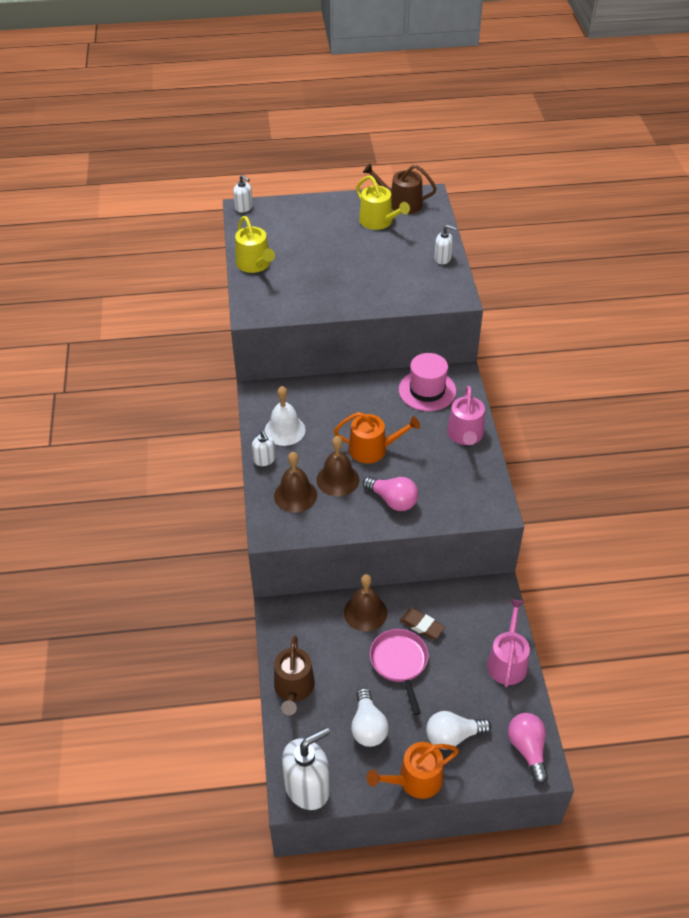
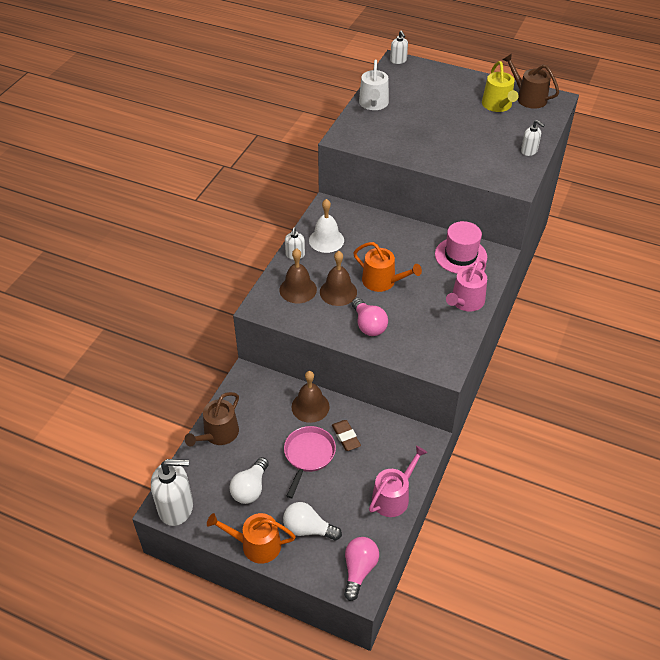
camera: 30 degrees right, 0 degrees up
(255, 264) = (373, 104): yellow watering can -> white watering can

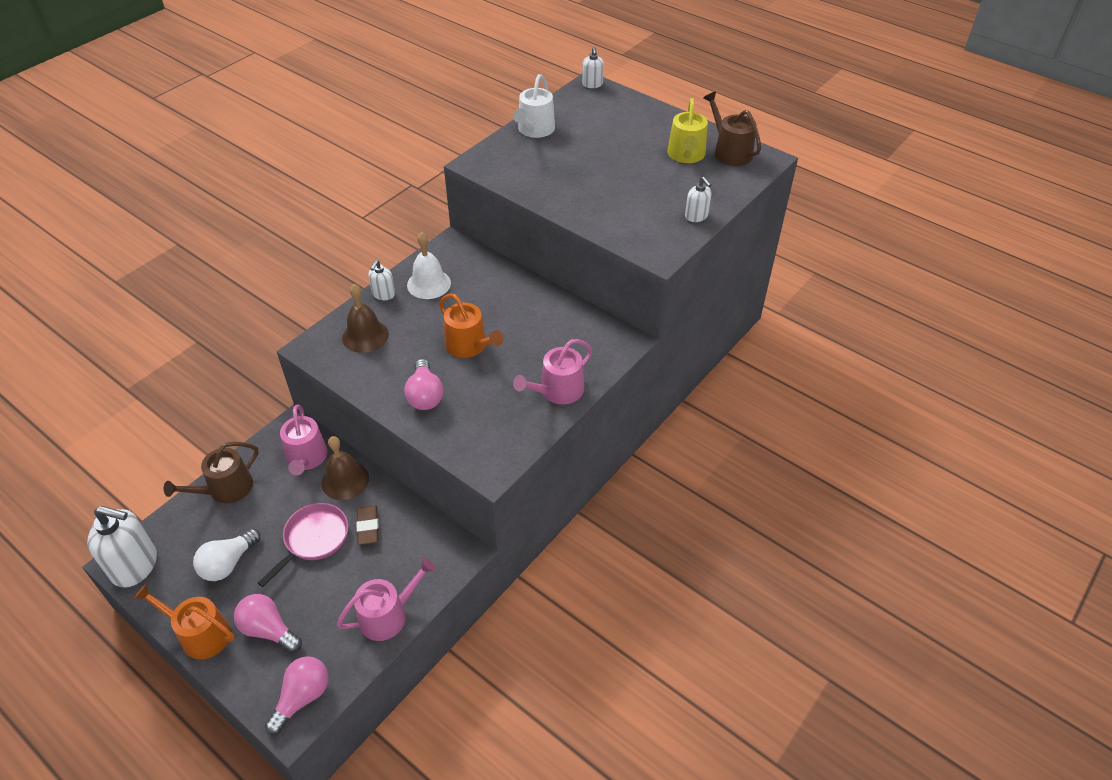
camera: 15 degrees right, 0 degrees up
(271, 396) = (306, 458): none -> pink watering can
(308, 529) = (269, 630): white light bulb -> pink light bulb
(338, 292) = (410, 348): brown bell -> none
(460, 256) = (580, 333): pink hat -> none

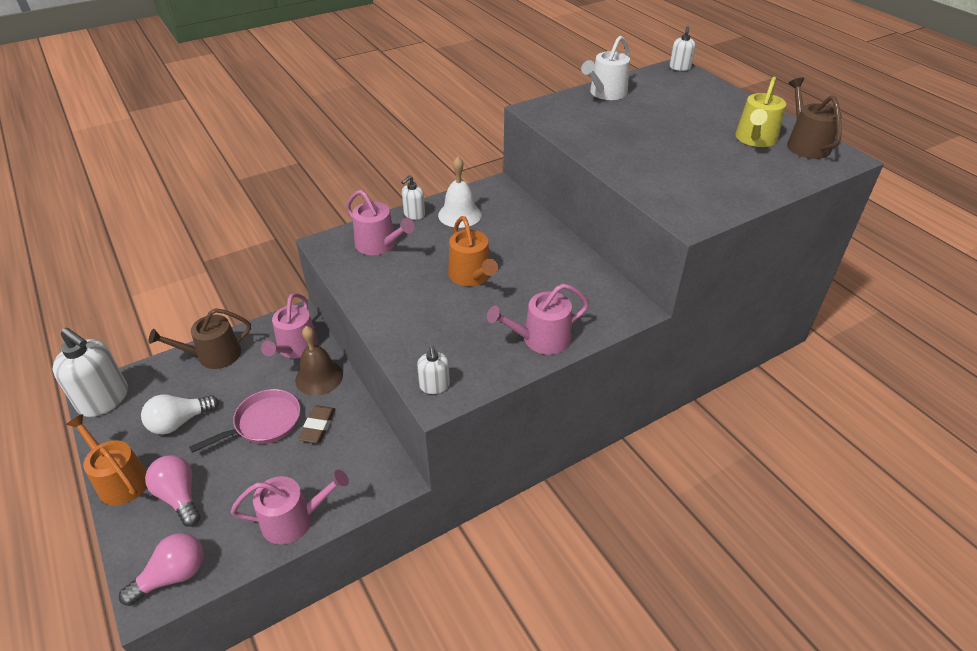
camera: 20 degrees right, 5 degrees down
(365, 336) = (379, 245): brown bell -> pink watering can
(425, 395) = (407, 310): pink light bulb -> none
(696, 216) = (745, 194): white soap dispenser -> white soap dispenser (434, 386)

